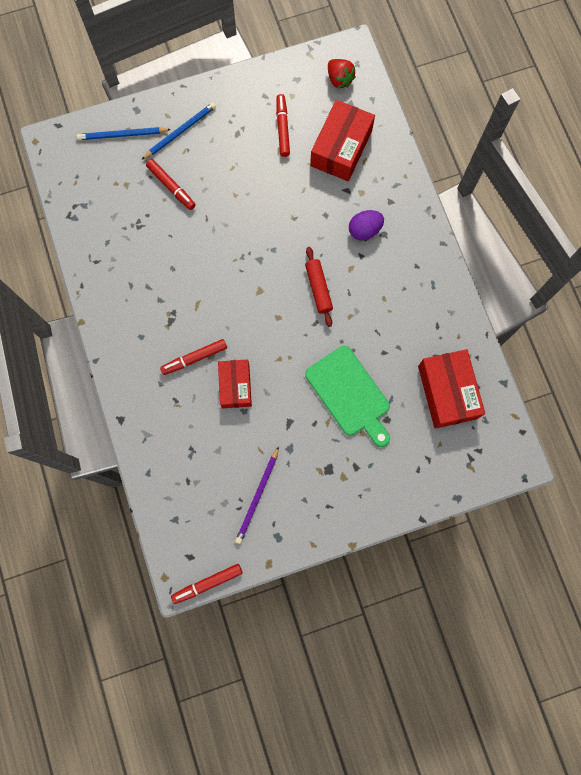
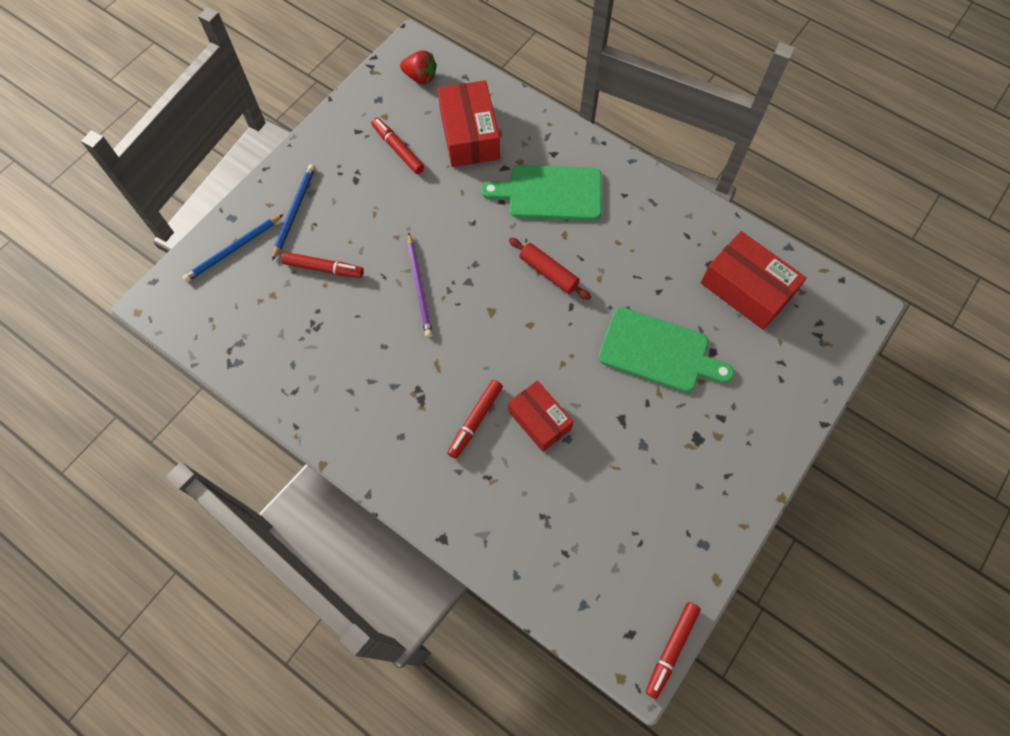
camera: 35 degrees left, 10 degrees down
(257, 496) = (650, 517): purple pencil -> purple pencil (419, 287)
(364, 230) = (550, 193): purple egg -> green cutting board

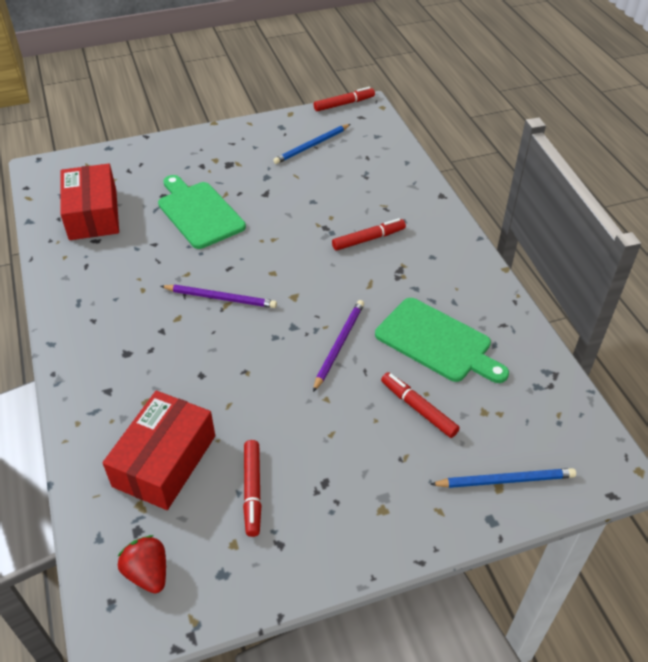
camera: 145 degrees left, 20 degrees down
(294, 211) = (414, 485): blue pencil -> blue pencil (311, 146)
(539, 420) = (322, 218): red box -> none
(549, 272) = (221, 298): red rolling pin -> purple pencil
(550, 193) = (151, 357): green cutting board -> green cutting board (437, 342)

